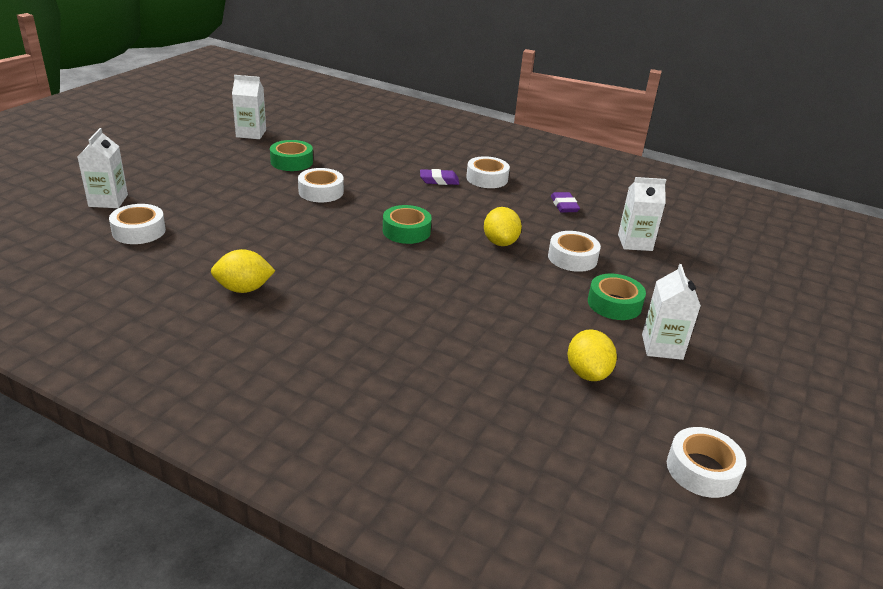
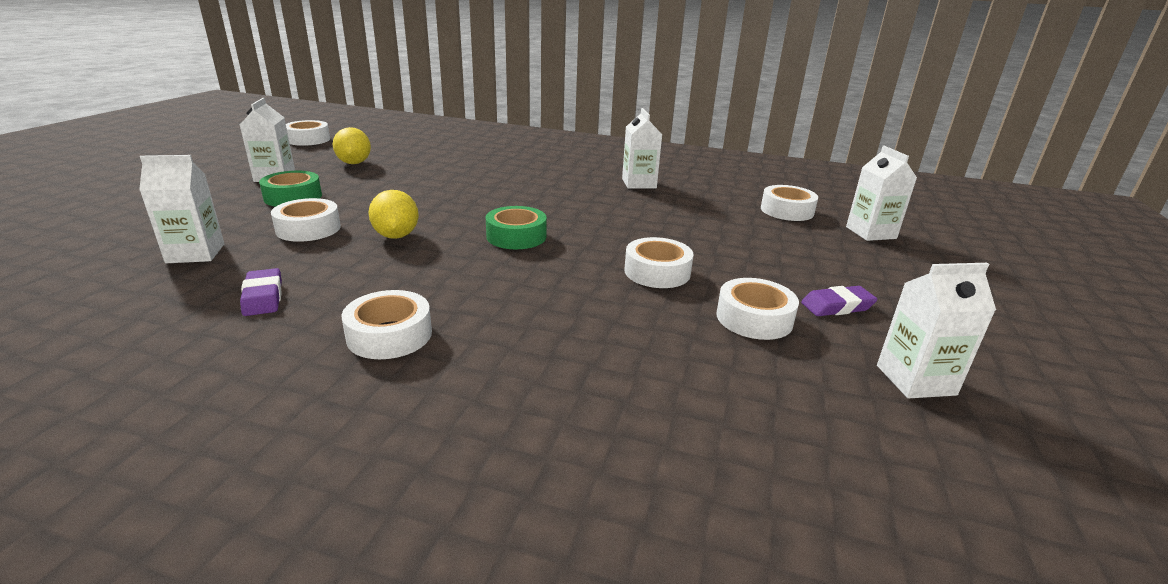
camera: 170 degrees right, 5 degrees down
(244, 289) = (639, 183): yellow lemon -> white carton
(291, 162) = (754, 318): green tape -> white tape
(439, 180) = (483, 317): purple eraser -> purple eraser (837, 306)

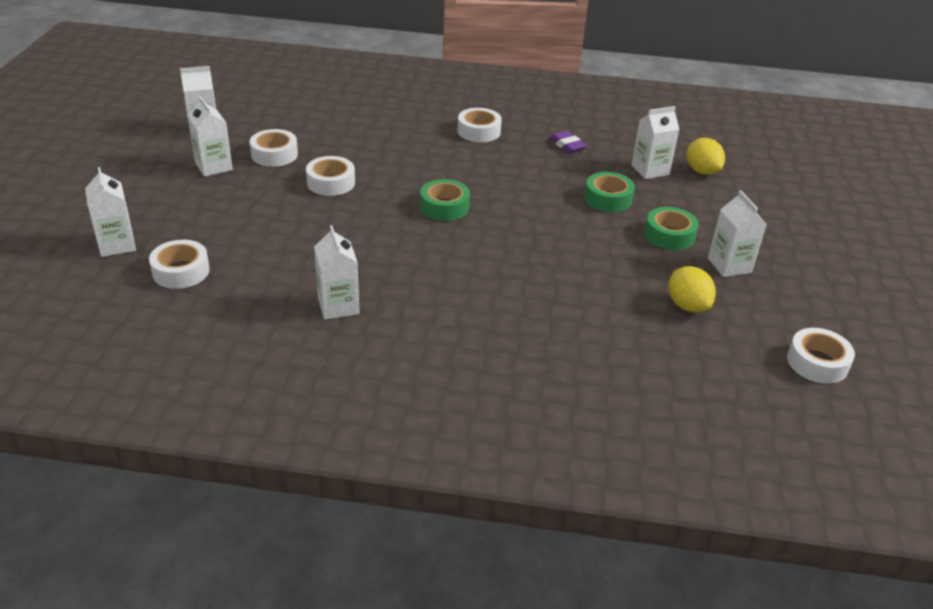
camera: 170 degrees right, 10 degrees up
(308, 229) = (608, 198): white tape -> green tape
(396, 236) = (536, 198): yellow lemon -> yellow lemon (701, 171)
(837, 306) = (214, 166): purple eraser -> white carton

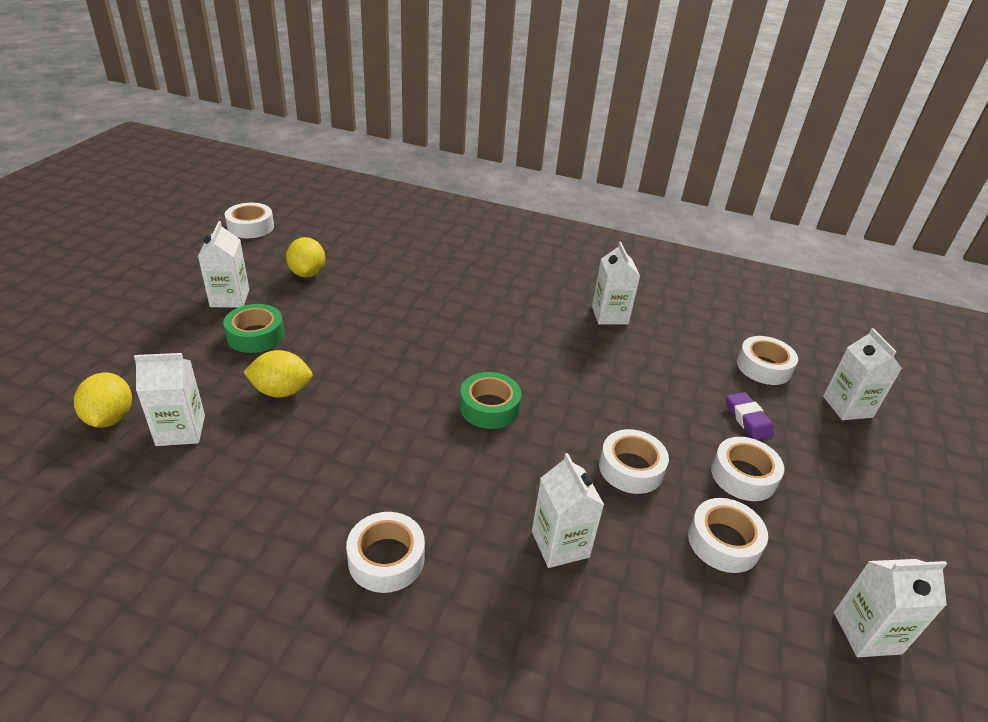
camera: 170 degrees left, 0 degrees up
(214, 166) = (803, 525): white carton -> white carton (560, 544)
(245, 187) = (743, 475): none -> white tape
(567, 145) = (260, 500): purple eraser -> purple eraser (748, 419)
(608, 198) = (281, 391): green tape -> yellow lemon

